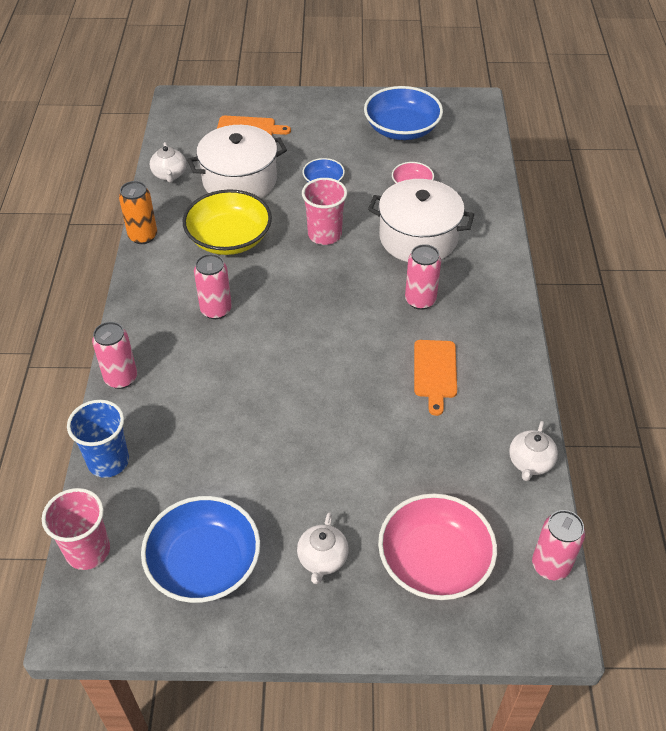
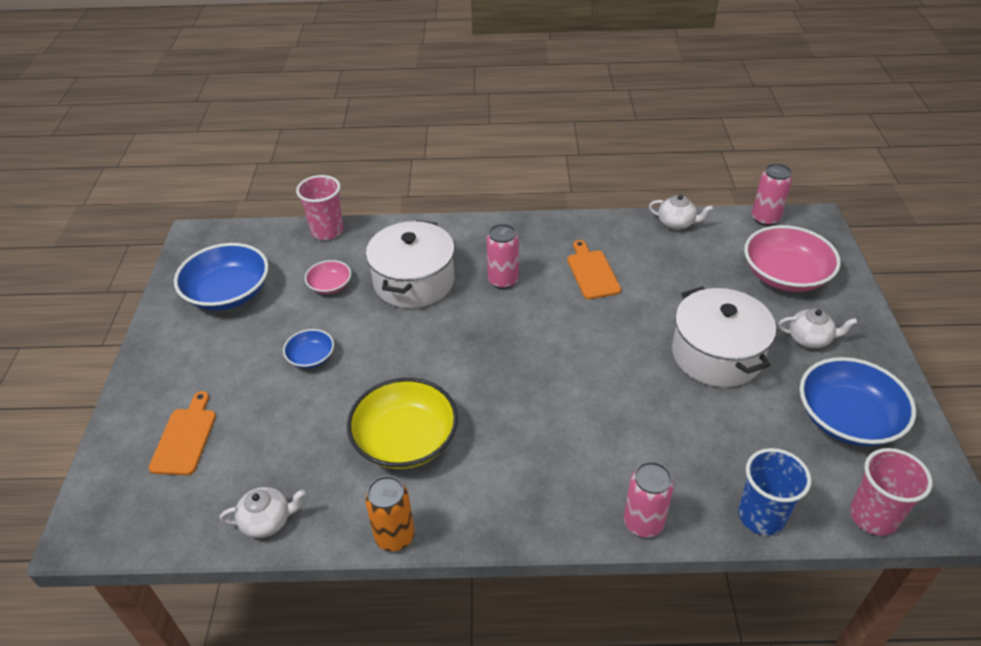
camera: 90 degrees left, 5 degrees down
(216, 310) = (526, 441): pink can -> none
(239, 180) = (295, 439): white pot -> white pot (716, 354)
(324, 235) = (404, 353): pink cup -> pink cup (327, 231)
(435, 372) = (592, 272): orange cutting board -> orange cutting board turned 105 degrees counterclockwise

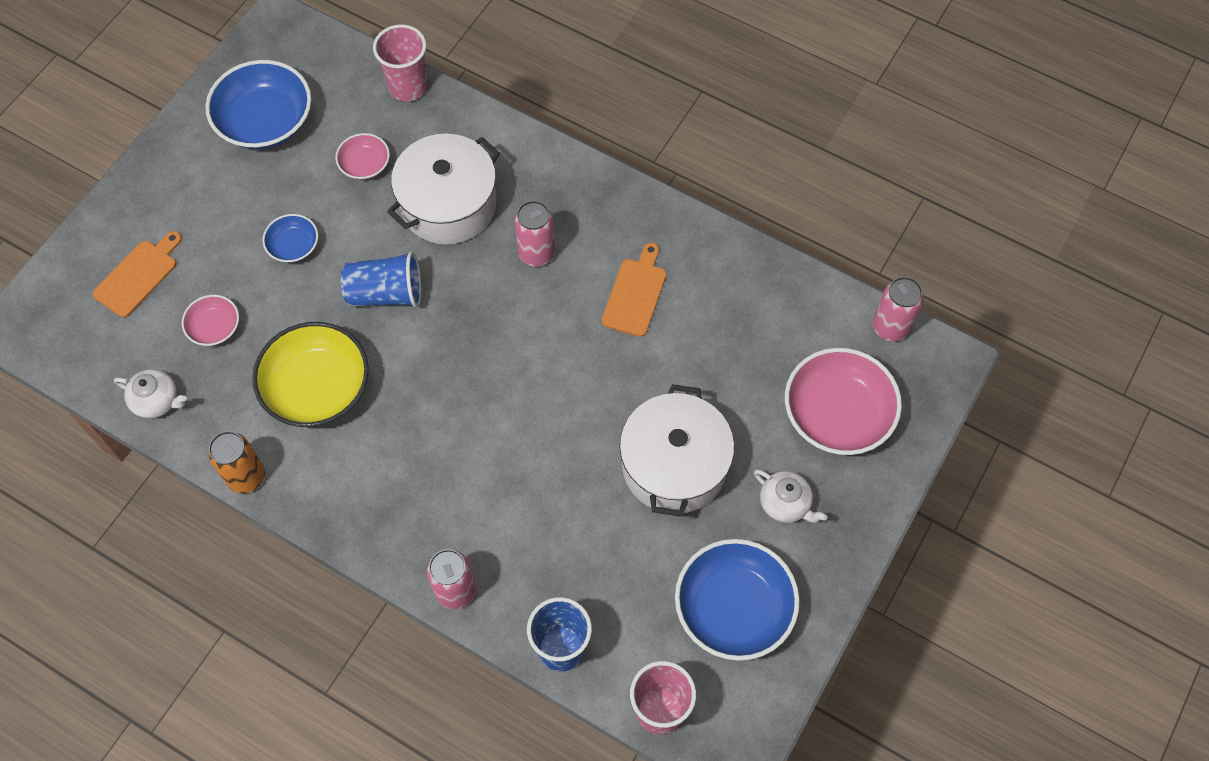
camera: 30 degrees right, 20 degrees up
(283, 441) = (214, 327): none -> pink bowl
(411, 353) = (386, 293): none -> blue cup
(676, 223) = (783, 278): white teapot -> none

